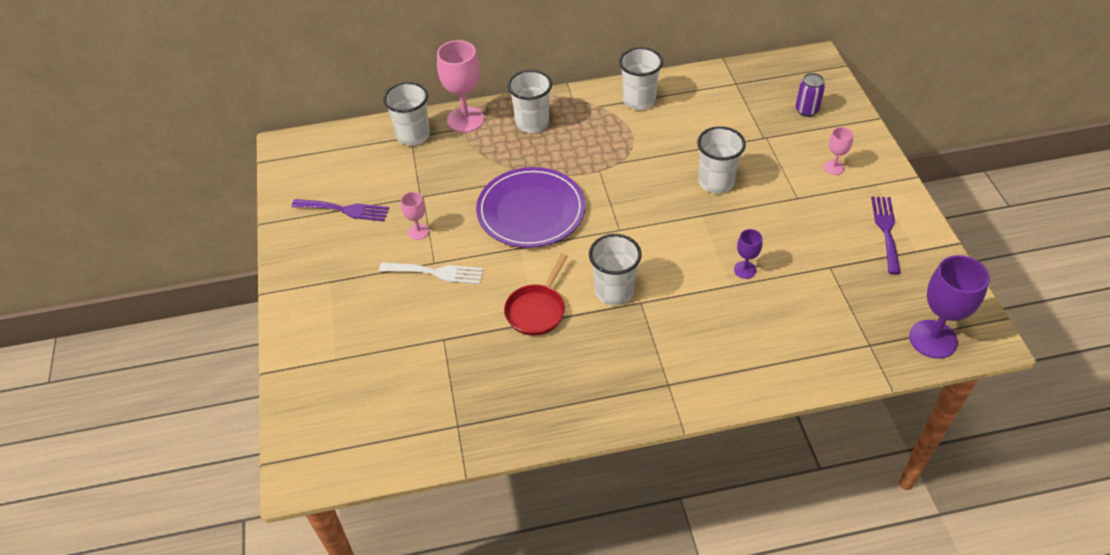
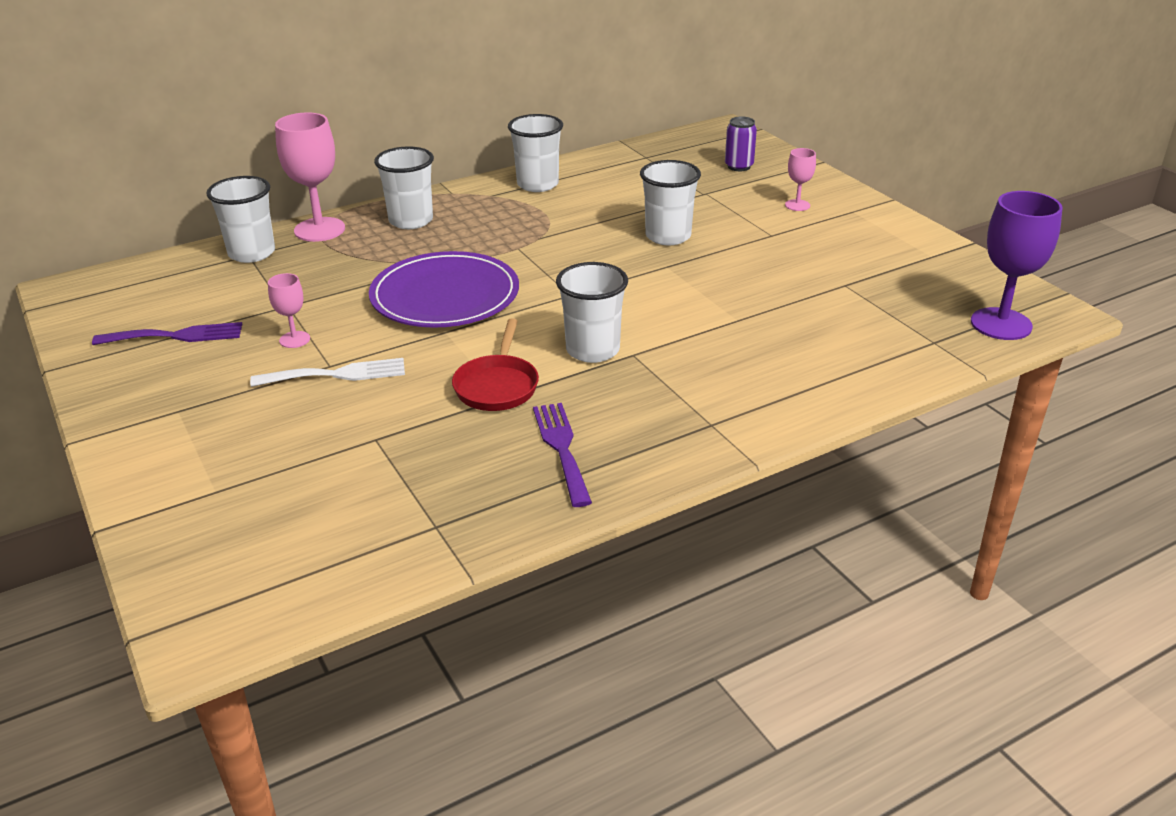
camera: 20 degrees left, 15 degrees down
(745, 270) = (746, 303): purple goblet -> none
(886, 230) = (888, 245): purple fork -> purple fork (561, 448)

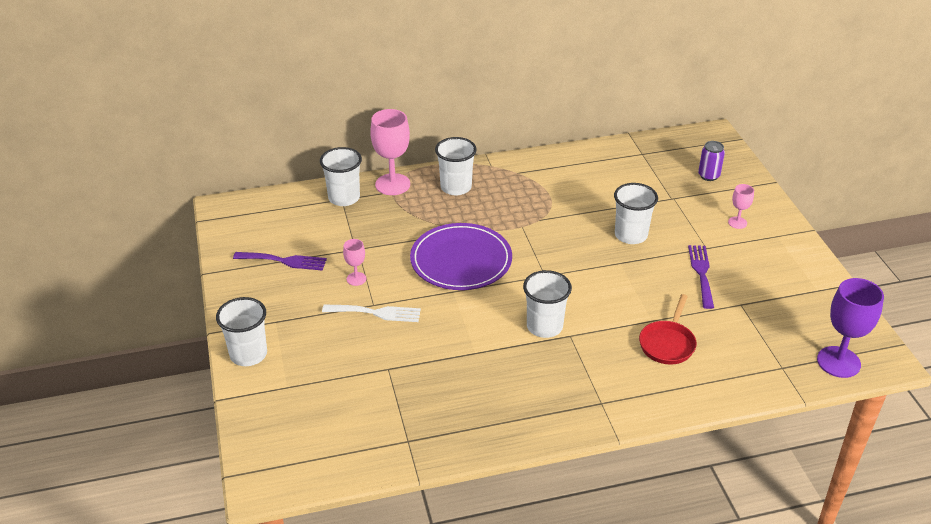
camera: 15 degrees right, 5 degrees up
(497, 386) = (474, 343): red pan -> red pan (667, 343)
(537, 184) = (554, 168): white cup -> white cup (248, 354)
(561, 448) = (500, 400): purple fork -> purple fork (701, 273)

